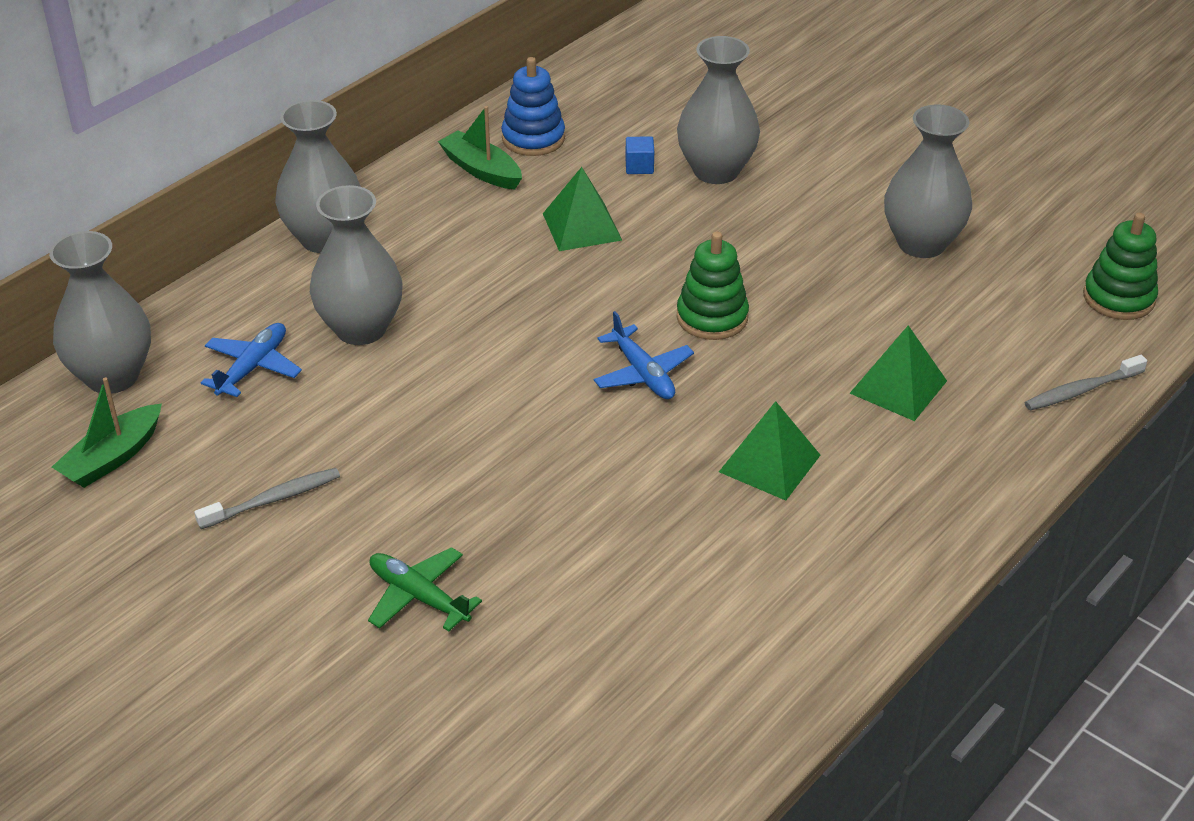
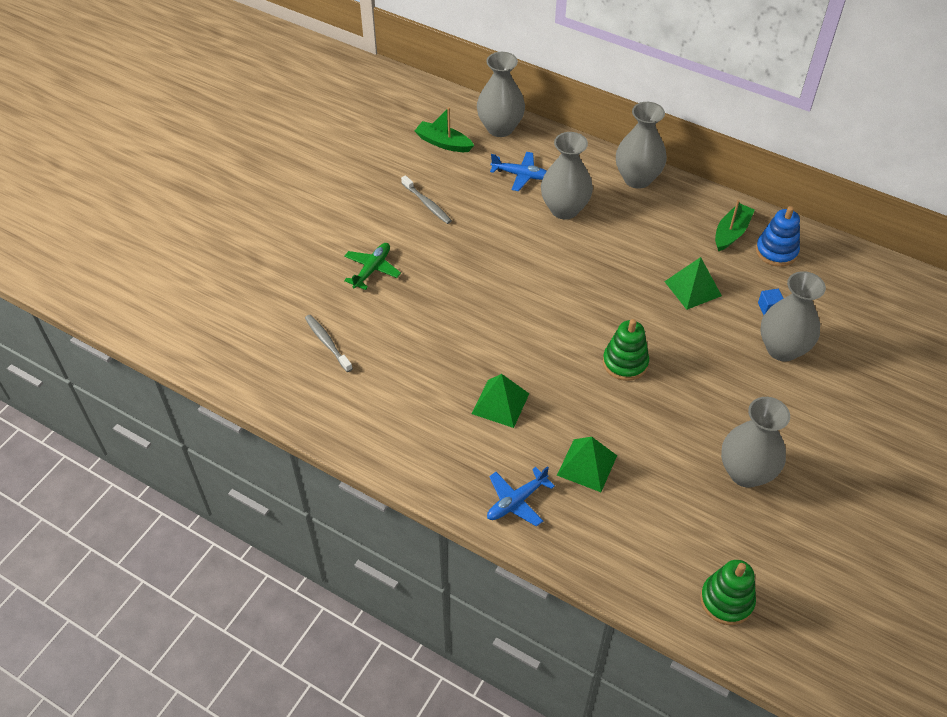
camera: 80 degrees right, 10 degrees up
(643, 373) = (562, 335): blue plane -> blue plane (516, 501)
(1081, 390) = (613, 573): grey toothbrush -> grey toothbrush (327, 343)

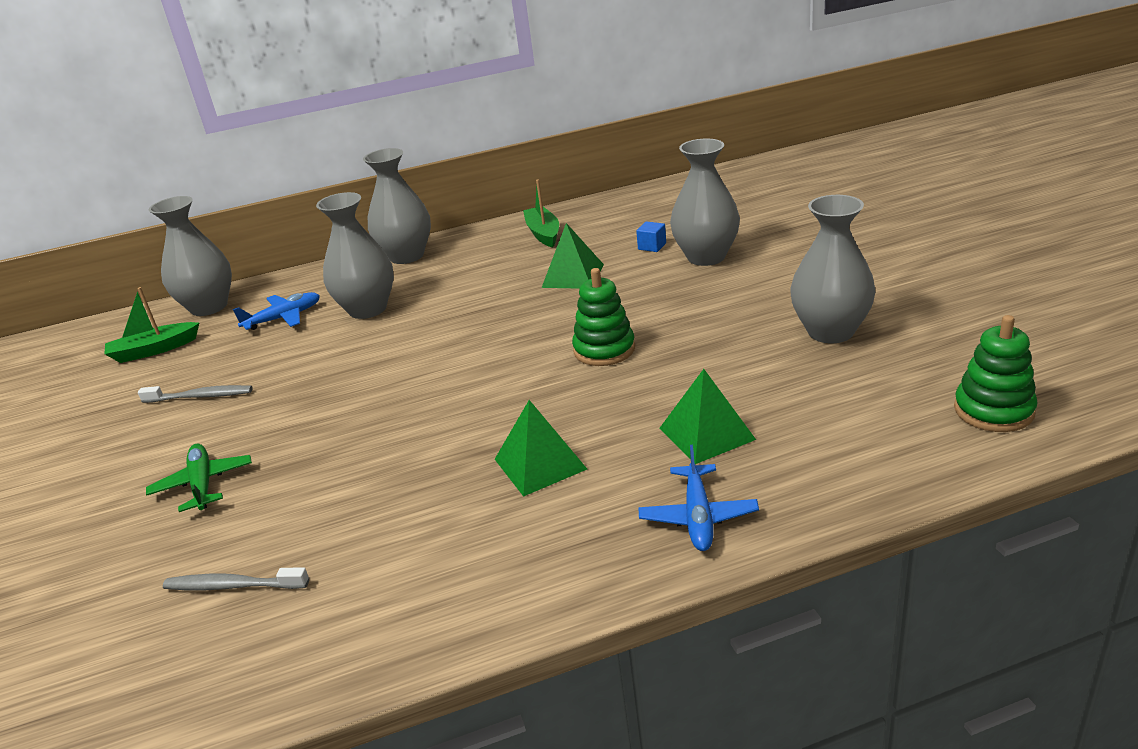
camera: 45 degrees left, 20 degrees down
(776, 251) = (596, 221): blue stacking toy -> none

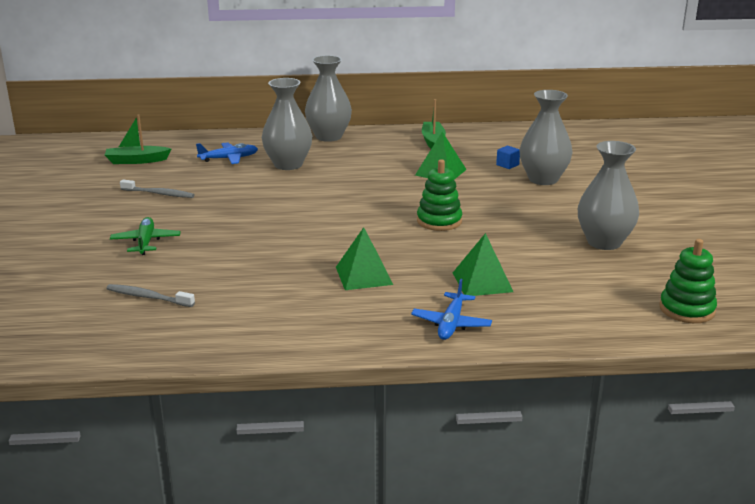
camera: 10 degrees right, 5 degrees down
(209, 307) = (181, 142): grey vase -> none

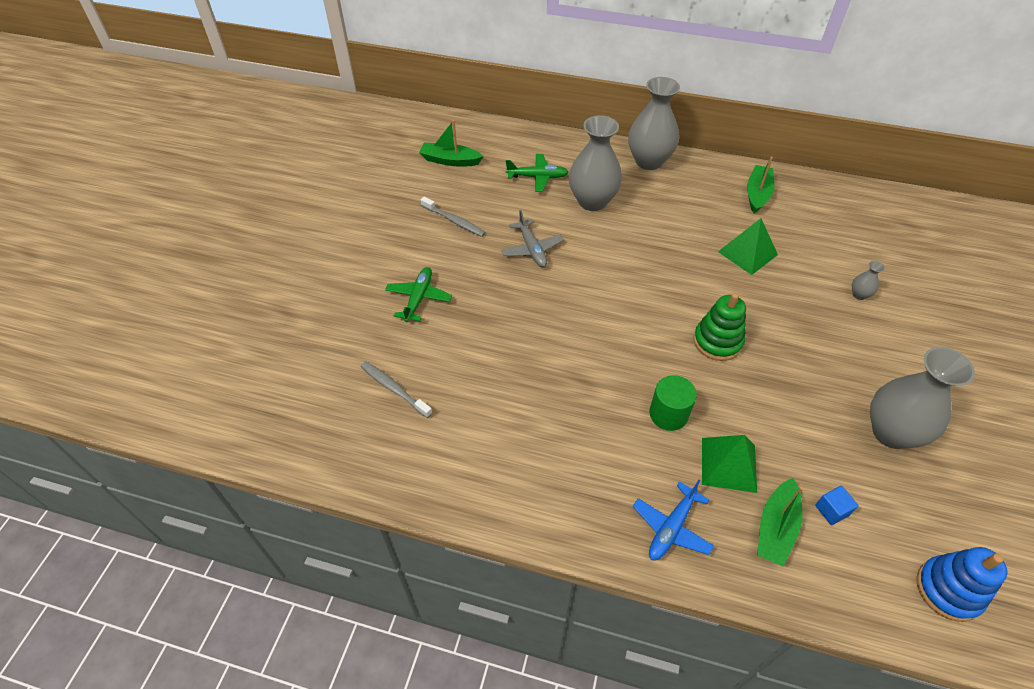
camera: 20 degrees right, 25 degrees up
(229, 158) = (537, 177): blue plane -> green plane
(244, 198) = (532, 249): none -> grey plane
(364, 275) = (608, 415): green pyramid -> none
(417, 265) = (668, 414): none -> green cylinder
(507, 165) = (827, 257): blue cube -> blue cube (831, 510)
(538, 306) = (775, 528): none -> green boat
(543, 179) = (859, 294): grey vase -> grey vase, size x0.42
(687, 309) = (948, 590): green stacking toy -> blue stacking toy

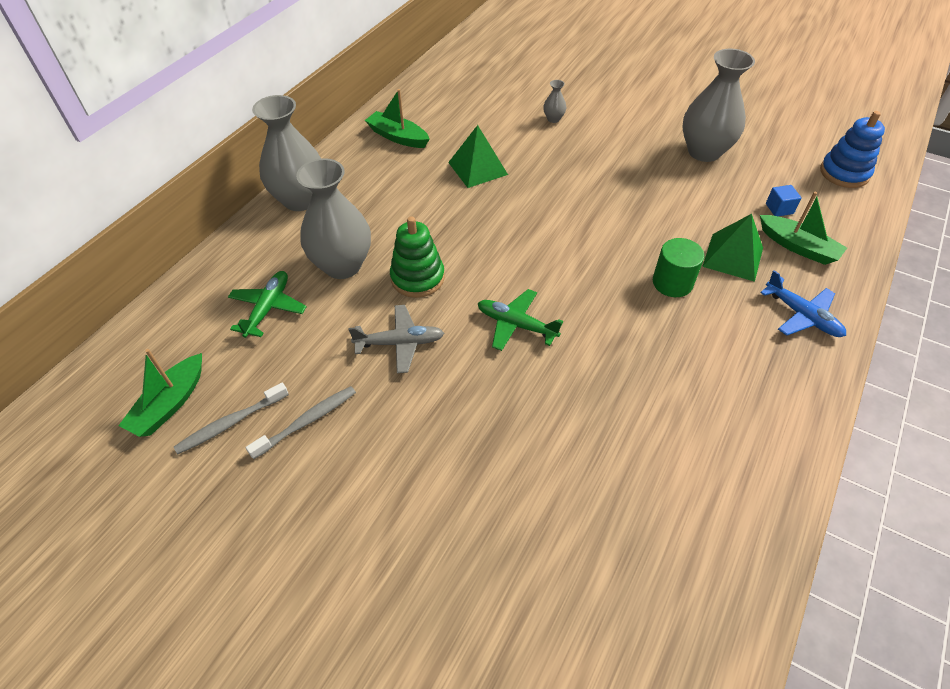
camera: 75 degrees left, 0 degrees up
(394, 389) = (603, 550): grey toothbrush -> grey toothbrush (230, 423)
(419, 298) = (444, 493): green plane -> green plane (516, 325)
(717, 341) = (588, 222): green stacking toy -> green stacking toy (417, 278)

